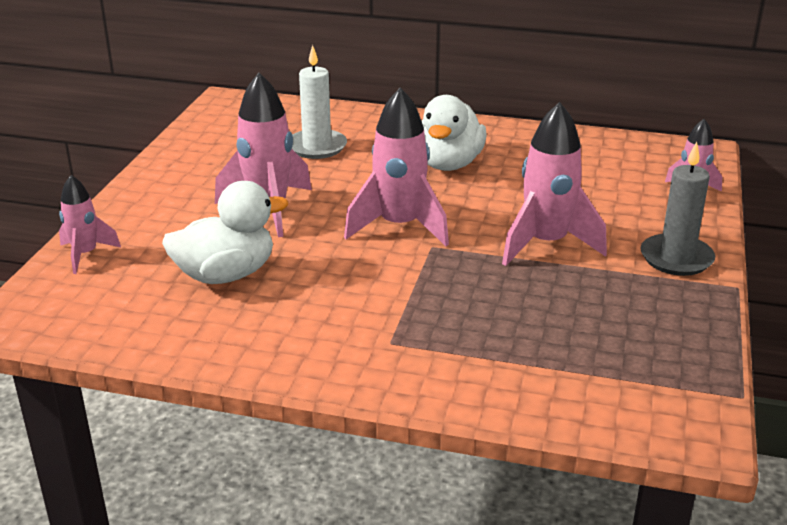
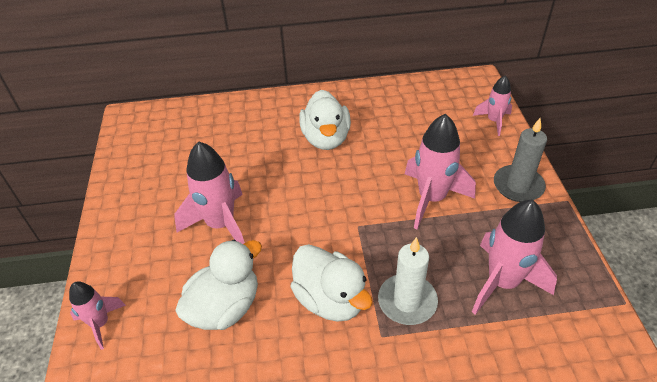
camera: 20 degrees left, 15 degrees up
(317, 147) = (223, 148): white candle -> white candle (407, 301)
(351, 298) = (330, 299): none -> white duck
(399, 227) = (325, 213): pink rocket -> pink rocket (502, 282)

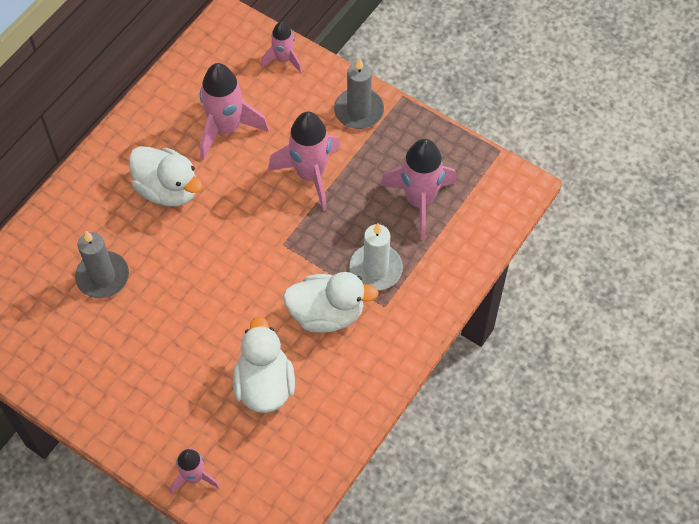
camera: 50 degrees left, 15 degrees up
(221, 224) = (181, 335): pink rocket -> pink rocket (226, 128)
(226, 154) = (103, 276): none -> grey candle

